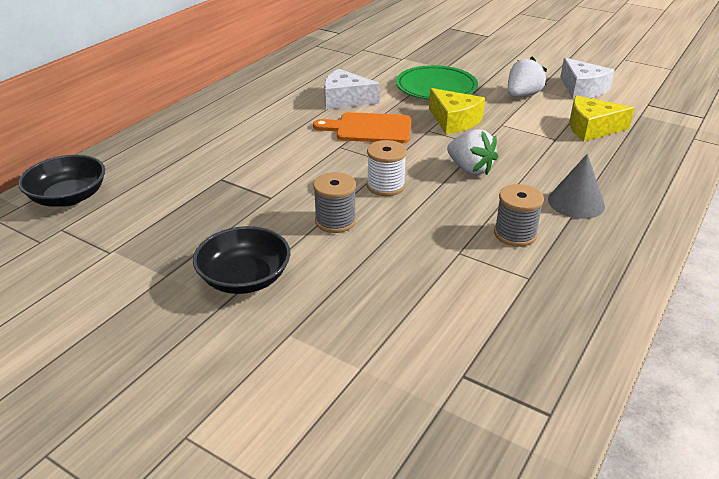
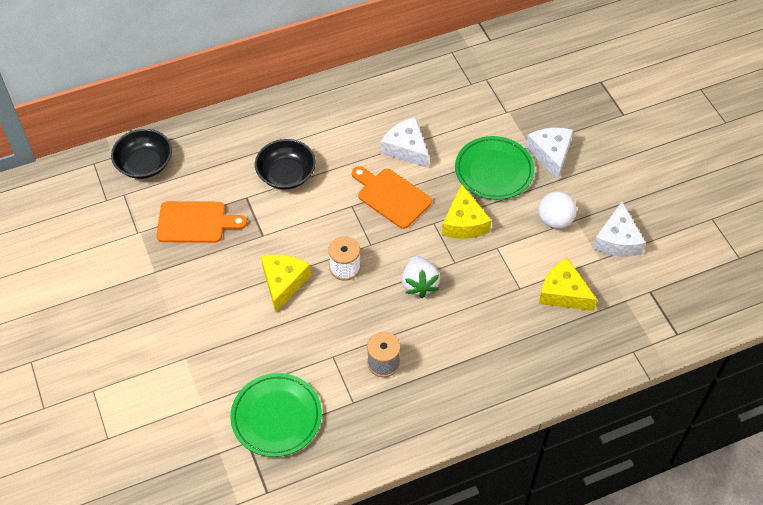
camera: 35 degrees right, 20 degrees up
(179, 217) = (195, 222): none -> orange cutting board
(245, 278) = (194, 300): black bowl -> black bowl (286, 174)
(335, 221) = (283, 283): grey spool -> yellow cheese
(466, 67) = (550, 154): none -> white cheese
(466, 333) = (276, 417): none -> green plate
(522, 95) = (555, 220): white strawberry -> white ball
(576, 202) = (456, 360): grey cone -> none

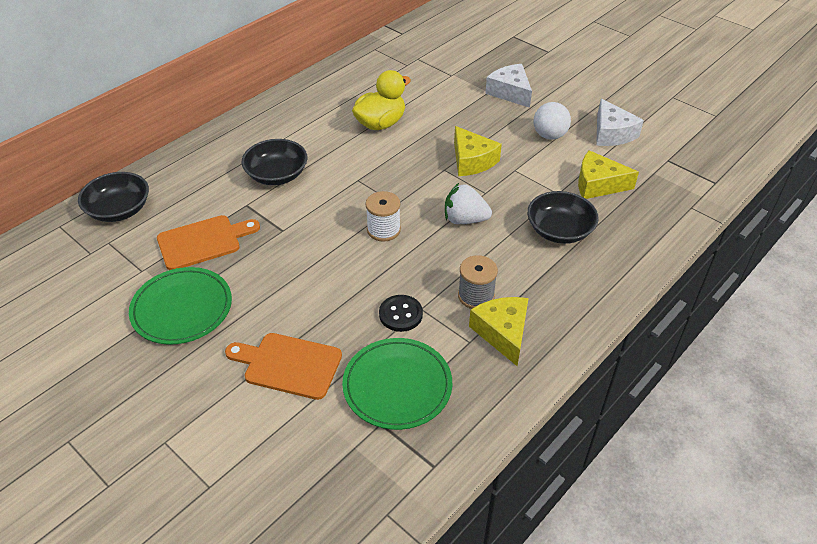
camera: 25 degrees left, 10 degrees down
(283, 283) = (329, 262): yellow cheese -> yellow cheese (502, 333)
(314, 355) = (400, 314): none -> black button
(391, 196) = (391, 162): orange cutting board -> orange cutting board (288, 365)
(406, 149) = (380, 123): white cheese -> yellow duck
(419, 284) = (464, 220): white strawberry -> white strawberry turned 135 degrees clockwise
(494, 171) = (470, 117): green plate -> green plate (182, 309)
(495, 328) = (559, 230): none -> black bowl

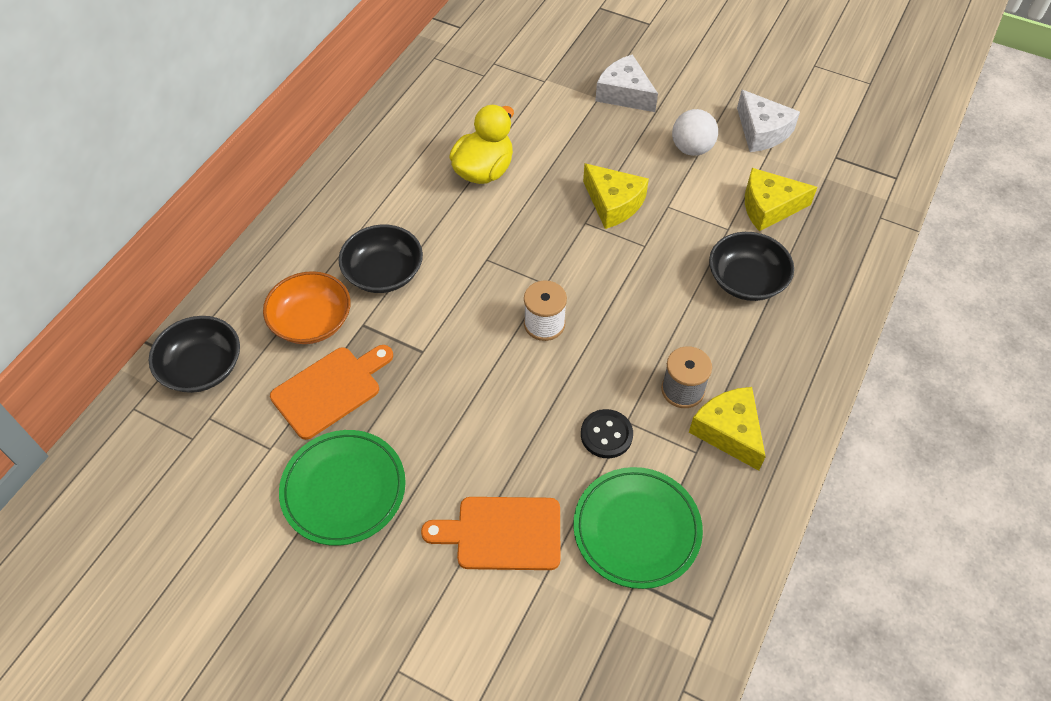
camera: 15 degrees left, 10 degrees up
(210, 196) = (312, 321): none -> orange bowl
(464, 220) = (634, 289): white strawberry -> none

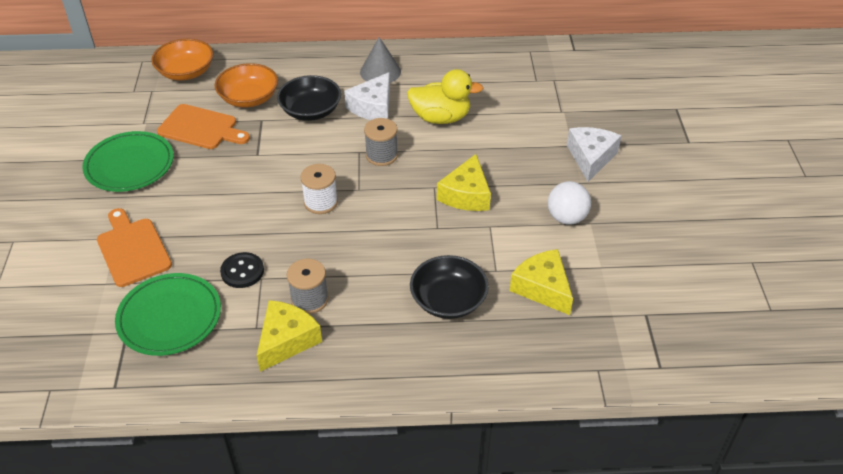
camera: 60 degrees right, 10 degrees down
(202, 367) = (186, 72): black bowl -> orange bowl
(365, 185) = (380, 71): none -> grey cone
(507, 243) = (381, 155): none -> grey spool
(762, 131) = (629, 254): white cheese -> white cheese (373, 107)

